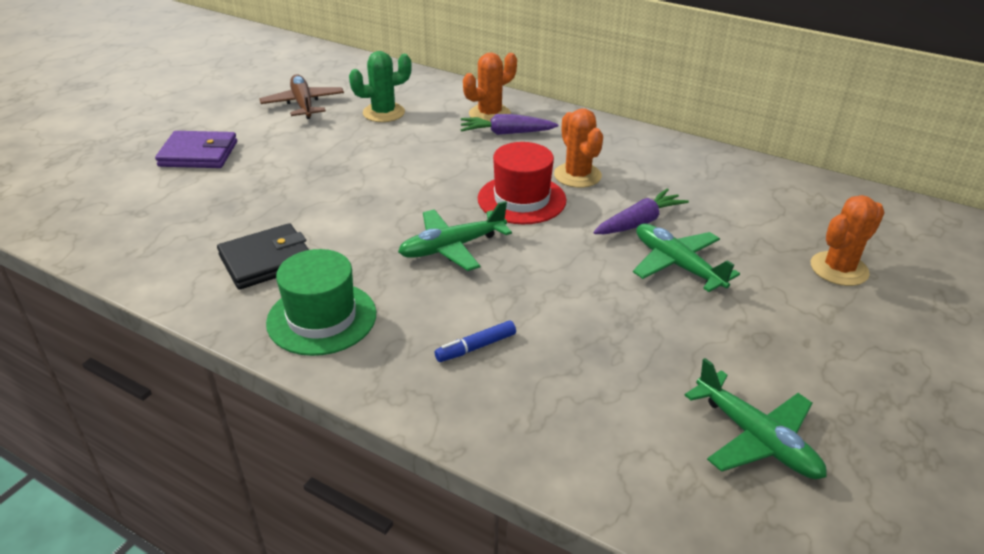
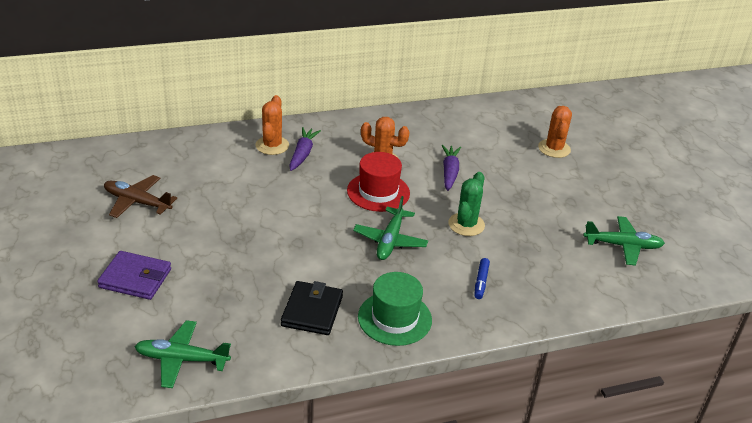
camera: 50 degrees left, 0 degrees up
(198, 154) = (135, 278): purple wallet -> purple wallet turned 60 degrees clockwise
(384, 113) = (205, 179): green cactus -> green cactus (466, 224)
(506, 133) = (302, 154): purple carrot -> purple carrot turned 150 degrees clockwise
(677, 265) = (496, 186): green plane -> green plane (181, 359)

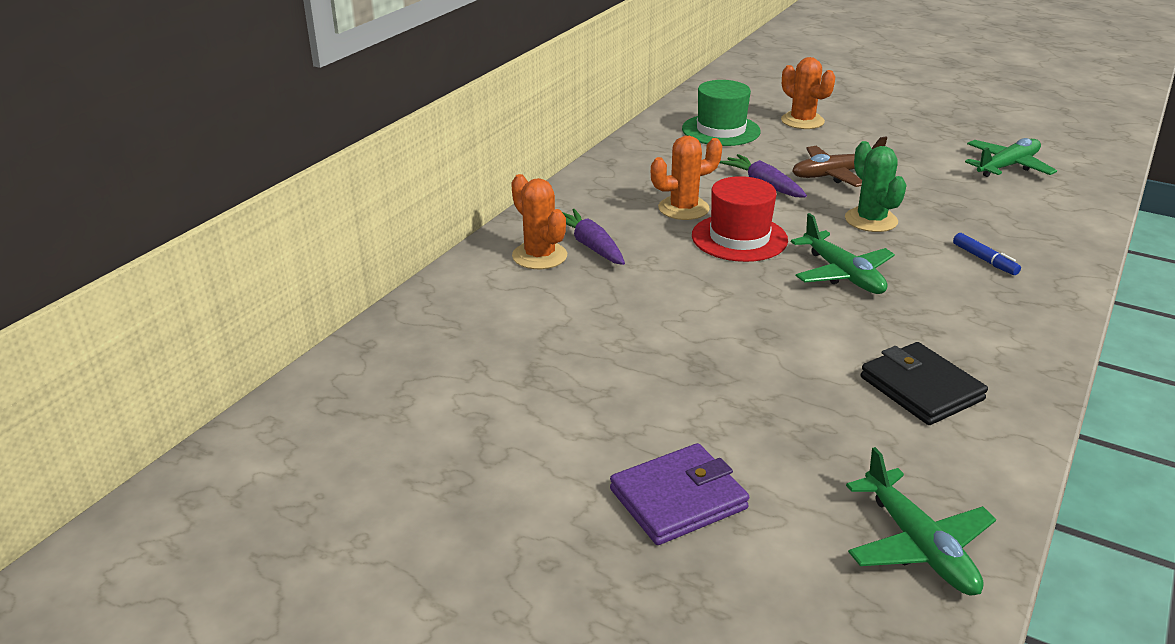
camera: 40 degrees left, 5 degrees down
(137, 202) = (498, 412): brown plane -> brown plane (835, 174)
(181, 359) = (918, 545): green plane -> green plane turned 75 degrees counterclockwise
(394, 318) = (996, 340): green hat -> green hat (721, 130)

